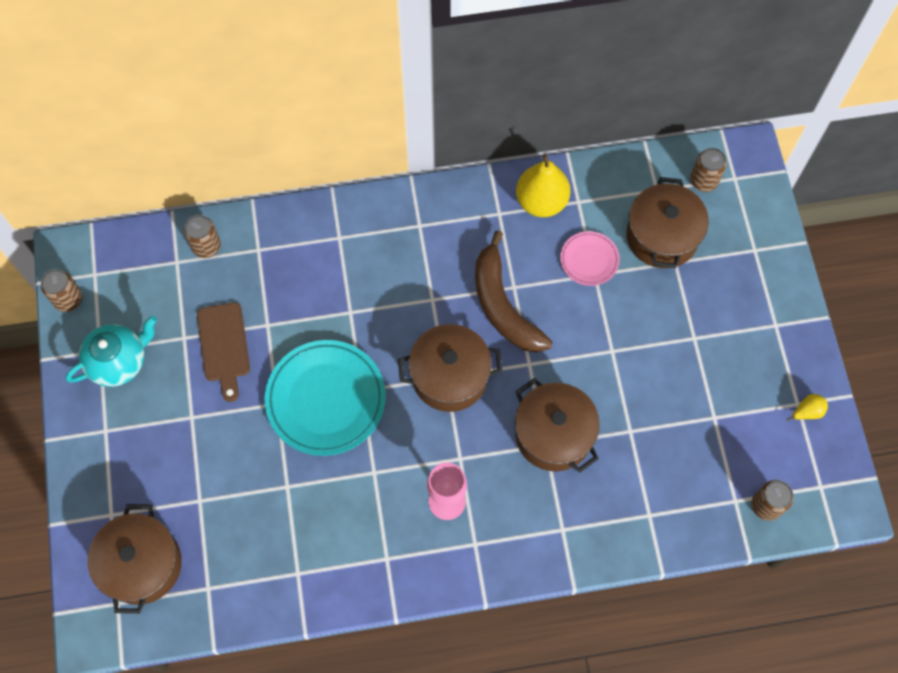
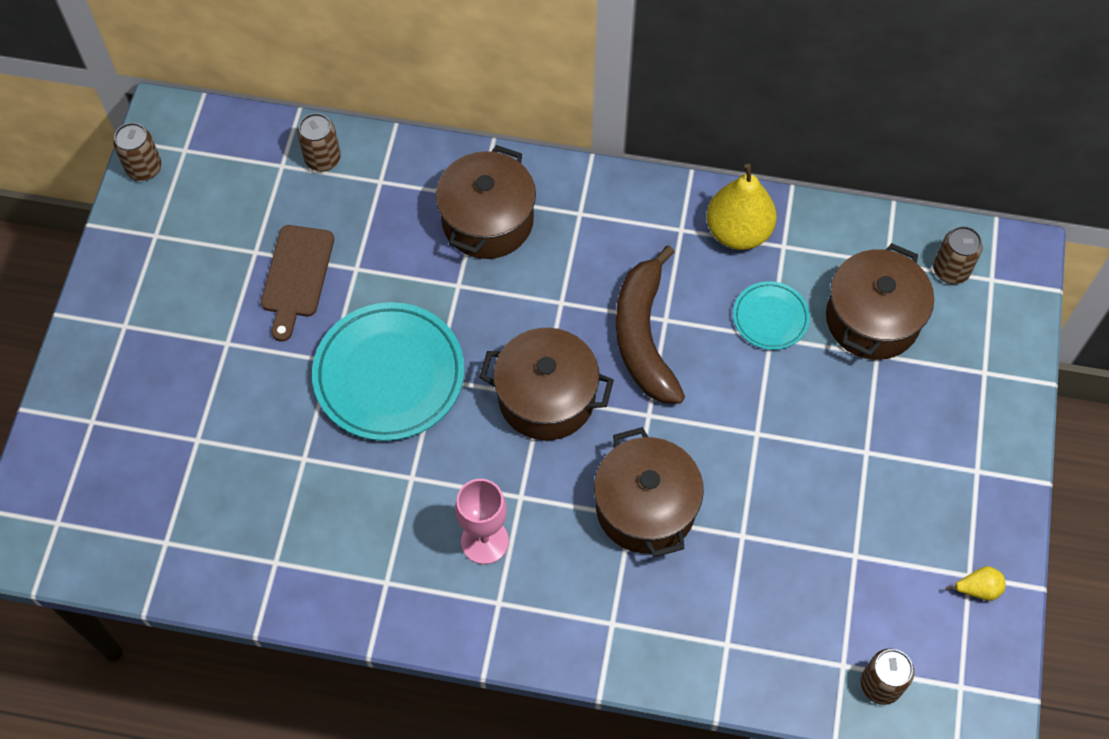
camera: 20 degrees right, 5 degrees down
(119, 361) = (172, 254): turquoise teapot -> none
(142, 564) = (103, 489): brown pot -> brown pot (487, 221)
(589, 260) = (770, 318): pink plate -> turquoise plate

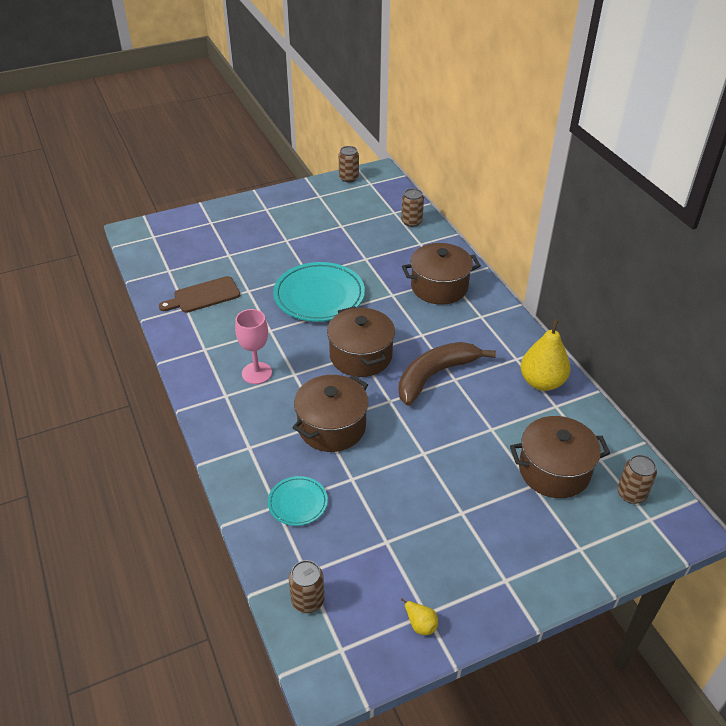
camera: 55 degrees right, 20 degrees down
(296, 276) = (341, 243): brown cutting board -> brown cutting board (203, 296)
(770, 318) = (503, 423): turquoise plate -> turquoise plate (297, 503)

